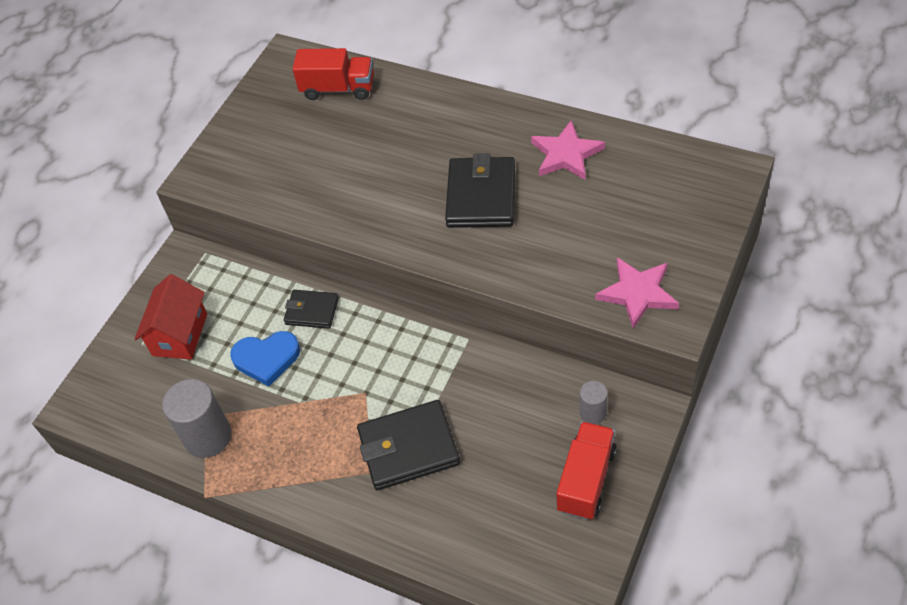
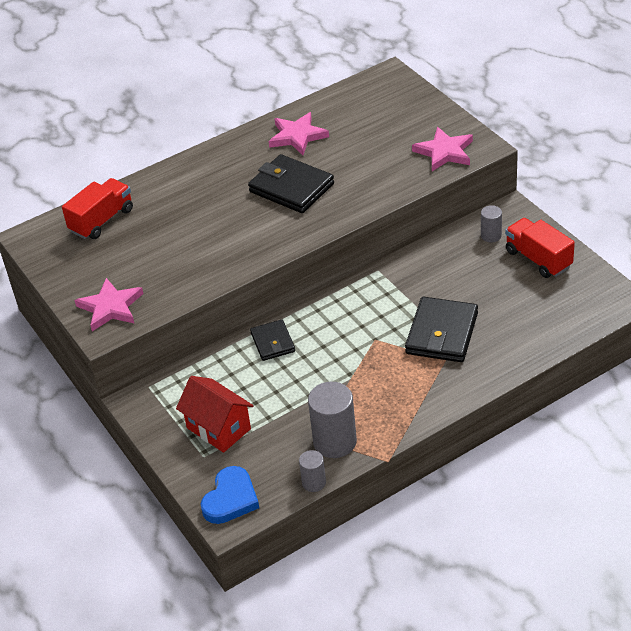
camera: 60 degrees left, 10 degrees down
(148, 449) = (314, 482): none -> grey cylinder
(228, 164) = (110, 307): none -> pink star
(266, 359) = (293, 383): blue heart -> blue heart (230, 499)
(312, 311) = (273, 342): black wallet -> black wallet turned 60 degrees counterclockwise

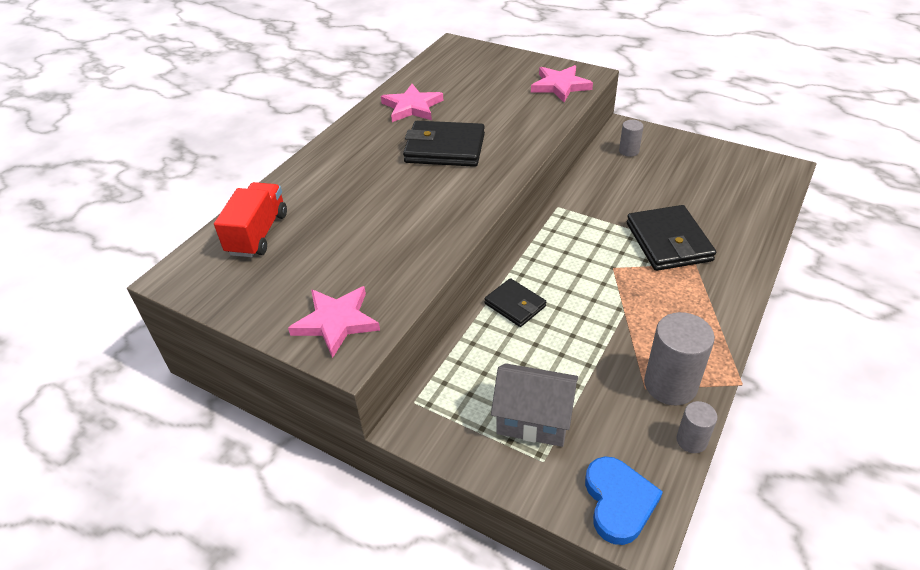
camera: 30 degrees left, 0 degrees up
(218, 428) = (533, 419): red house -> grey house
(538, 259) = (686, 157): red truck -> none

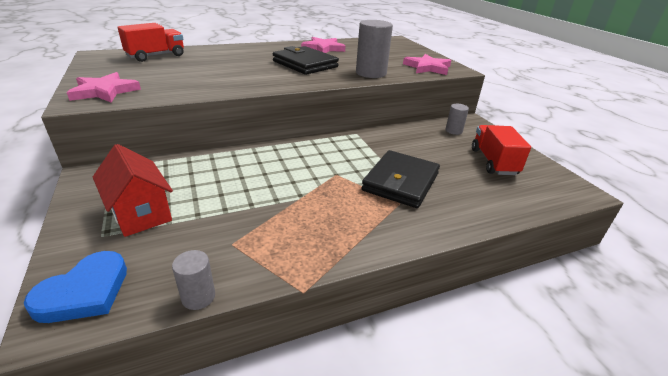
camera: 35 degrees right, 10 degrees down
(515, 305) = (244, 159): black wallet -> none
(533, 419) = (140, 213): grey house -> red house
(670, 385) = (251, 254): grey cylinder -> grey cylinder (371, 73)
(700, 172) = (493, 162): none -> red truck

